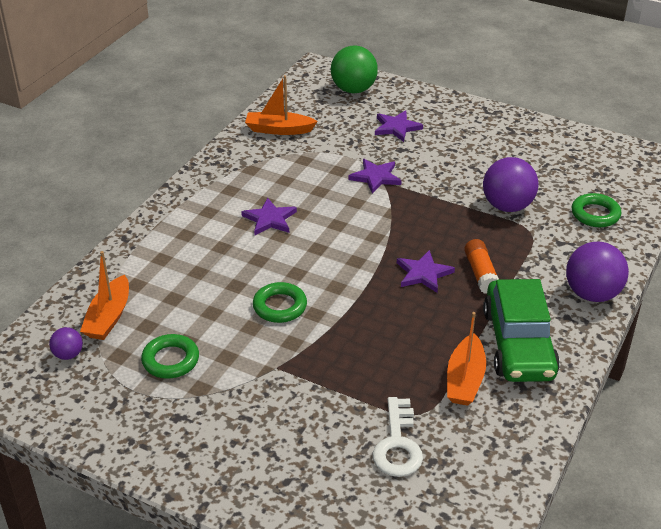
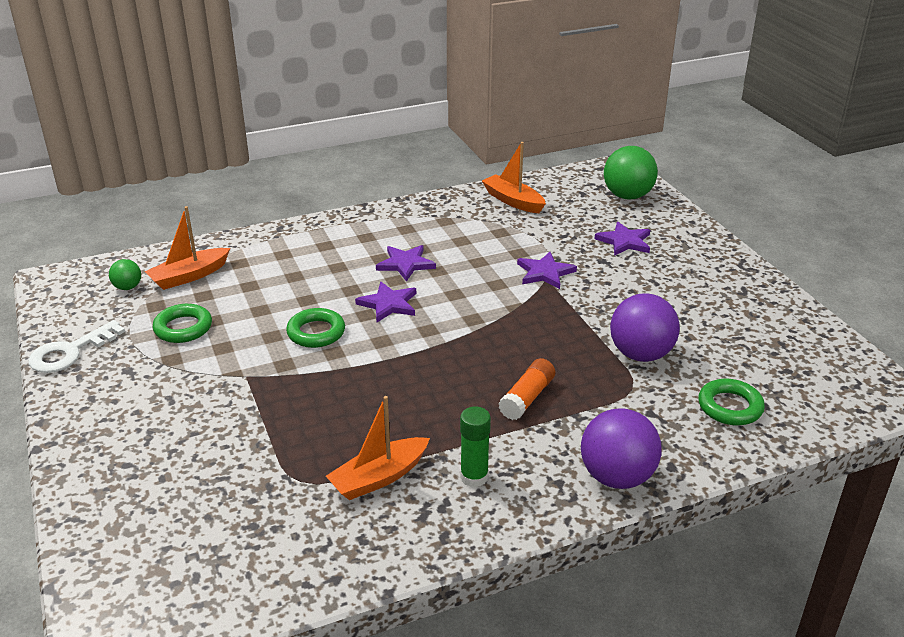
camera: 40 degrees right, 5 degrees down
(68, 354) = (128, 287): purple ball -> green ball
(398, 444) = (245, 493): white key -> white key (70, 352)
(423, 273) = (473, 370): purple star -> purple star (389, 304)
(518, 343) = (474, 477): green car -> green glue stick

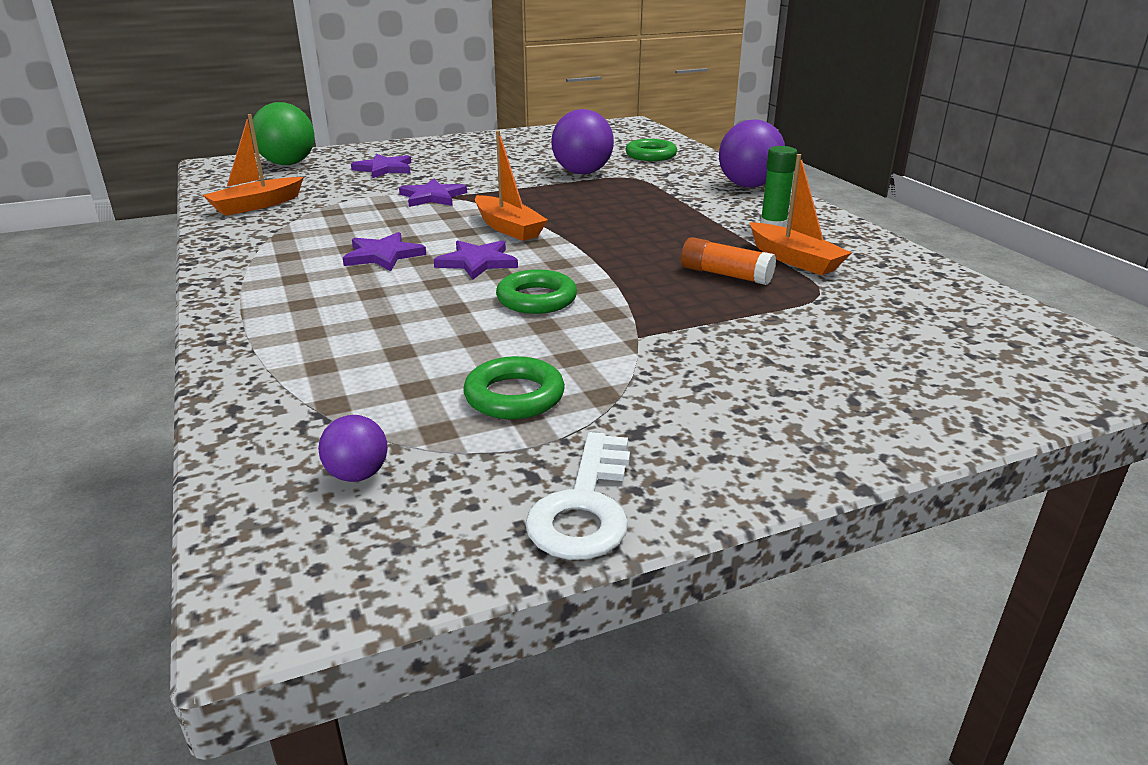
camera: 90 degrees left, 5 degrees down
(70, 352) = (585, 506): white key -> white key turned 60 degrees clockwise
(128, 287) = (357, 475): green ball -> purple ball
(189, 276) = (343, 410): orange boat -> orange boat (508, 228)
(527, 398) = (653, 207): orange glue stick -> orange glue stick (725, 275)

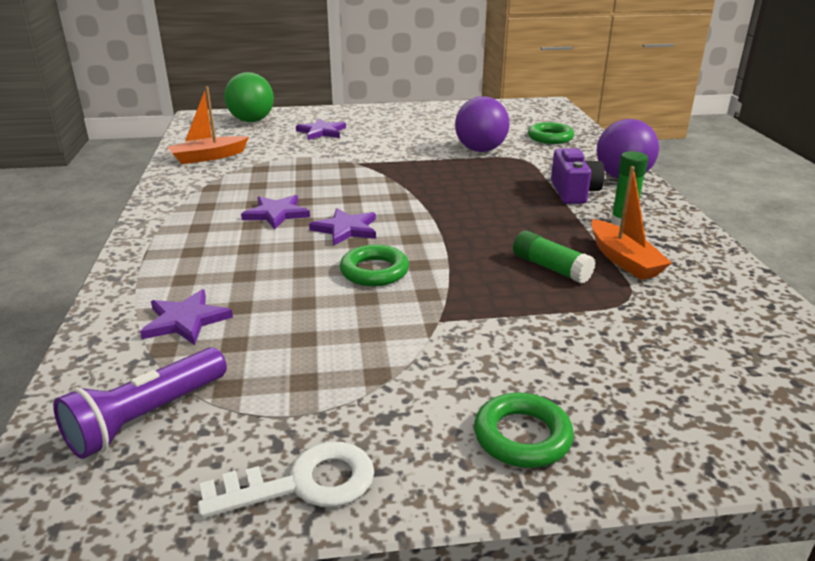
camera: 15 degrees right, 0 degrees up
(357, 475) = (146, 417): purple ball -> purple flashlight
(432, 197) = (344, 162): purple star -> purple star (185, 320)
(508, 228) = (389, 199): orange boat -> none
(514, 396) = (305, 364): green ring -> green ring (522, 436)
(585, 506) = (302, 483): white key -> white key turned 135 degrees counterclockwise
(706, 204) = (573, 192): none -> purple camera
(725, 275) = (551, 268): orange glue stick -> green glue stick

